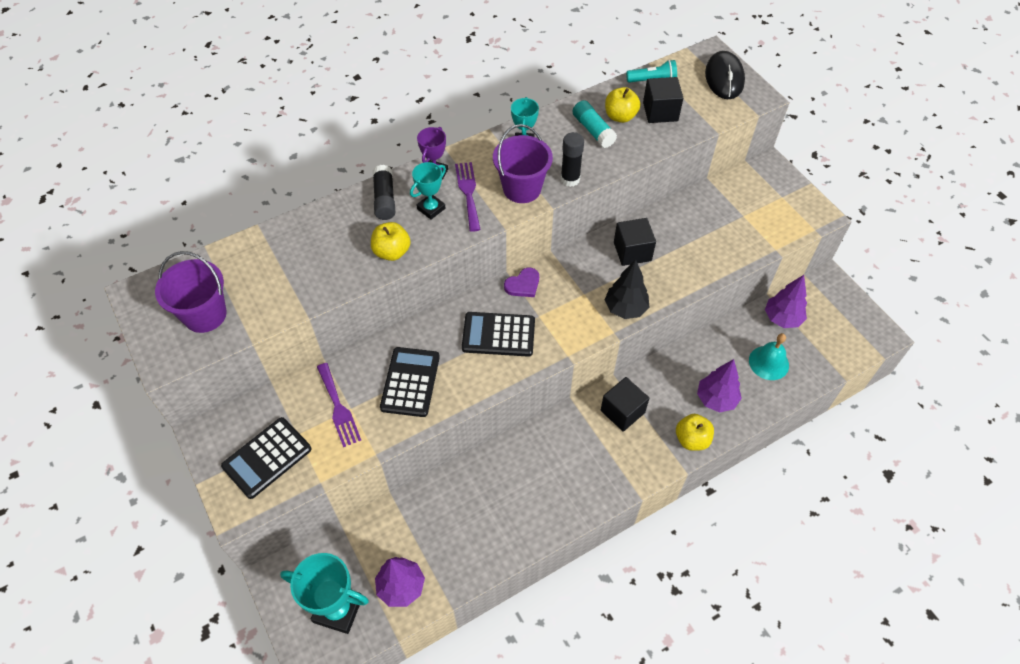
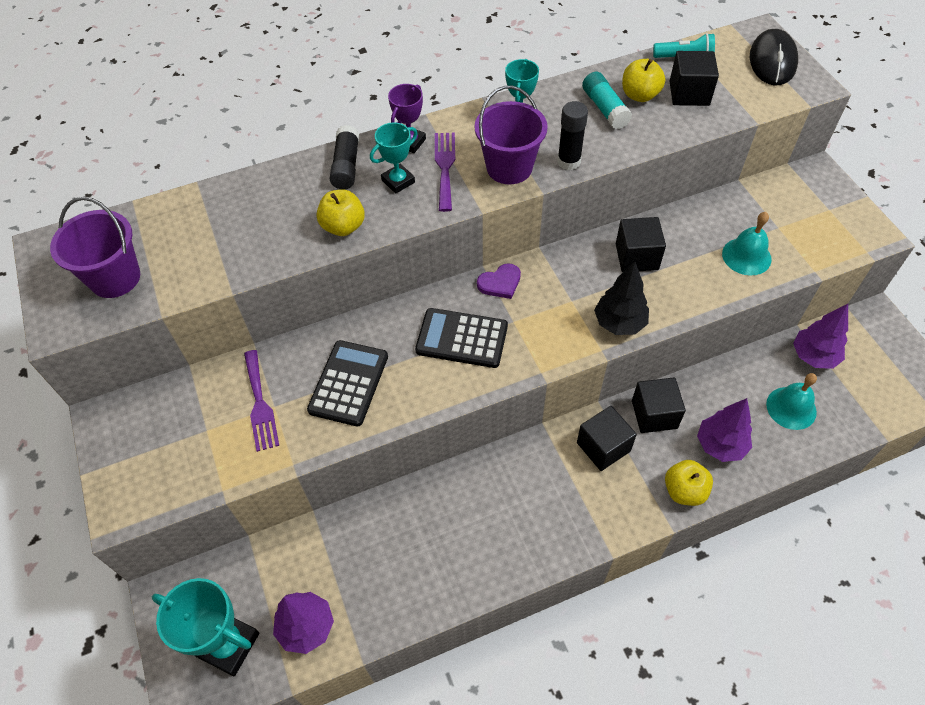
camera: 10 degrees right, 0 degrees up
(267, 458) = (167, 453): black calculator -> none
(660, 380) = (654, 414): none -> black cube
(720, 242) = (746, 256): none -> turquoise bell

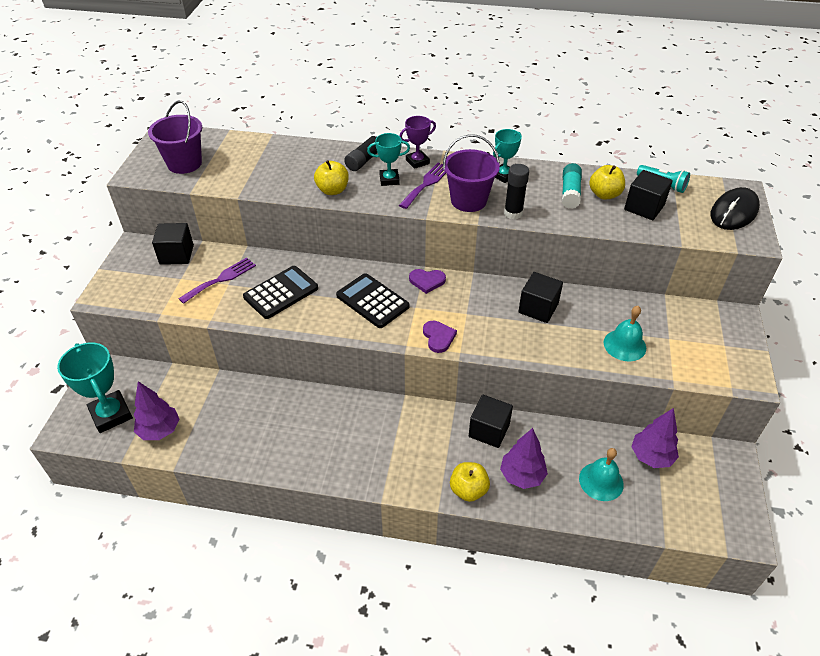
camera: 30 degrees right, 10 degrees down
(260, 404) = (221, 279): purple fork -> purple fork turned 150 degrees counterclockwise
(566, 344) = (438, 337): none -> purple heart
(603, 447) = (434, 431): black cube -> black cube (176, 254)
(619, 323) = (487, 342): black tree -> none

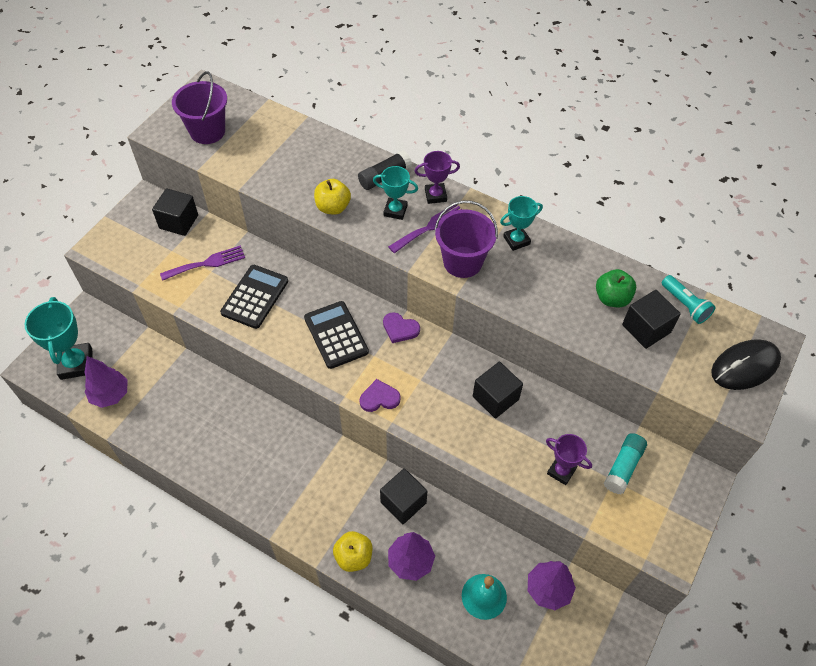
camera: 20 degrees right, 10 degrees up
(281, 293) = (255, 297): black calculator -> black calculator turned 45 degrees counterclockwise
(438, 337) = (379, 398): purple heart -> purple heart turned 105 degrees counterclockwise
(513, 213) = (500, 292): black glue stick -> none
(570, 193) = (575, 284): turquoise glue stick -> turquoise glue stick (623, 467)
(604, 194) = (612, 298): yellow apple -> green apple
(624, 345) = (561, 471): turquoise bell -> purple trophy

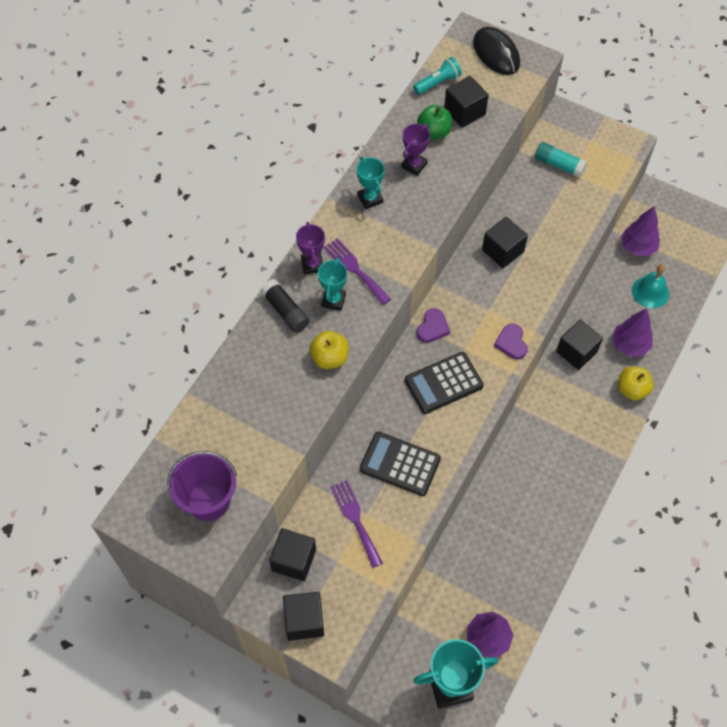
camera: 90 degrees left, 5 degrees up
(126, 228) = (304, 620): none -> black cube
(462, 262) = (398, 243): purple bucket -> none
(561, 471) = (568, 207): purple trophy -> purple trophy (414, 165)

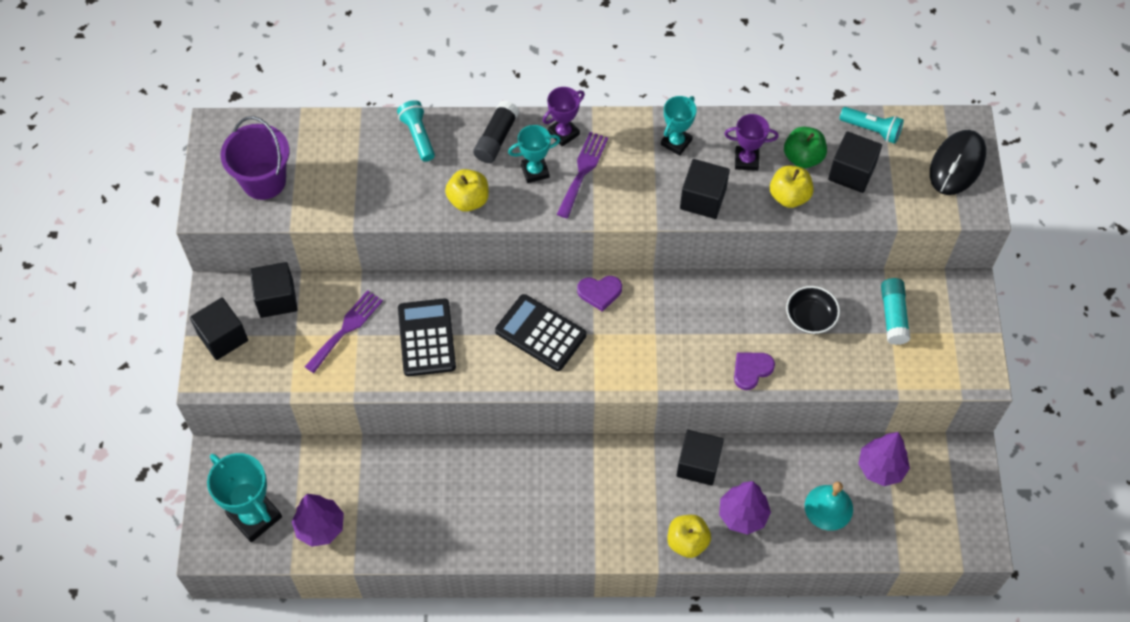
camera: 60 degrees right, 0 degrees up
(245, 364) = (418, 136): none -> turquoise flashlight
(460, 156) = (789, 196): none -> yellow apple
(502, 251) = (738, 313): black cube -> black cube (703, 199)
(511, 343) = (629, 373): purple heart -> purple heart (751, 370)
(532, 211) = (810, 317): none -> black bowl

